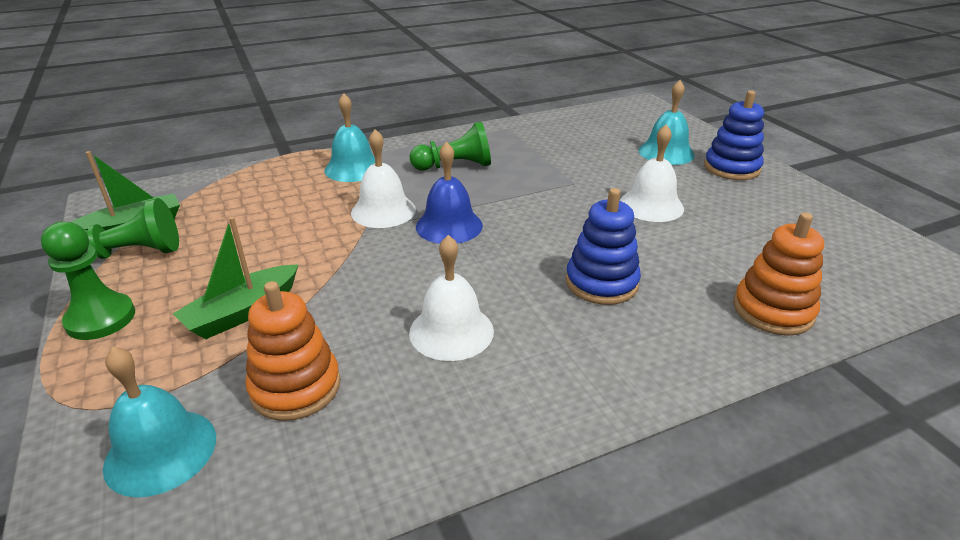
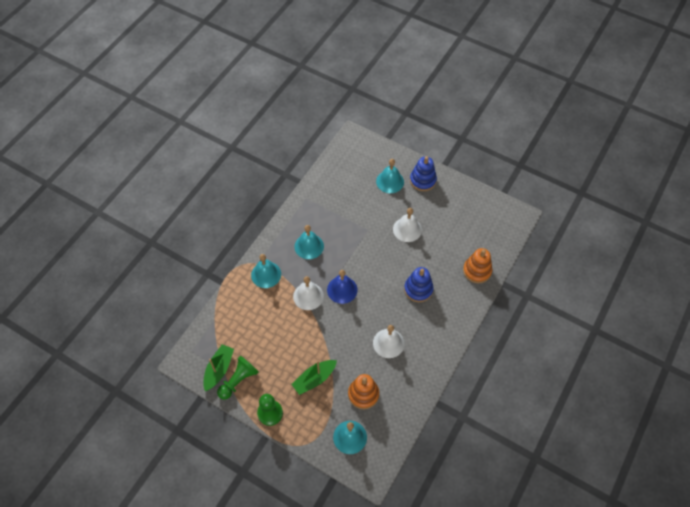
camera: 35 degrees left, 25 degrees up
(243, 312) = (314, 379): green boat -> green boat turned 45 degrees clockwise
(455, 166) = (309, 246): green pawn -> turquoise bell

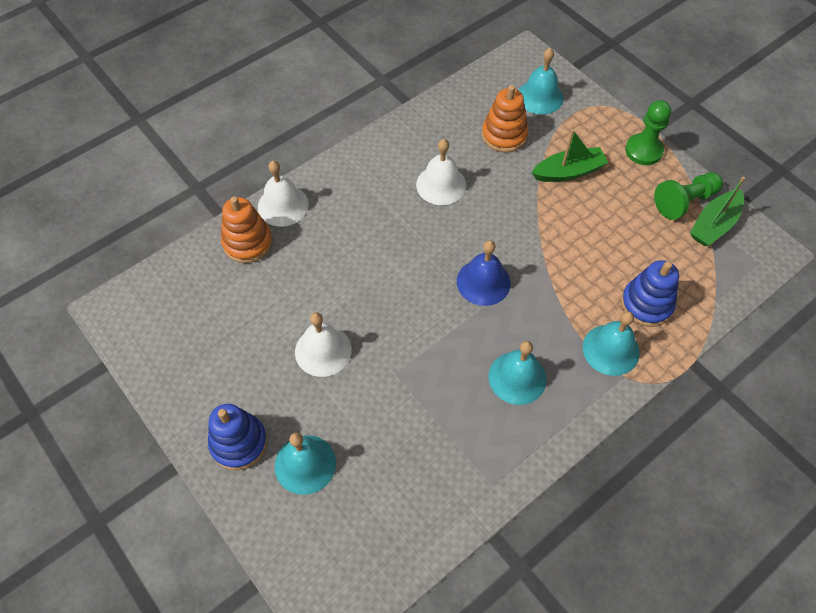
camera: 160 degrees left, 0 degrees up
(308, 296) = (544, 289): white bell -> white bell (283, 205)
(418, 289) = (358, 244): blue stacking toy -> blue stacking toy (646, 304)

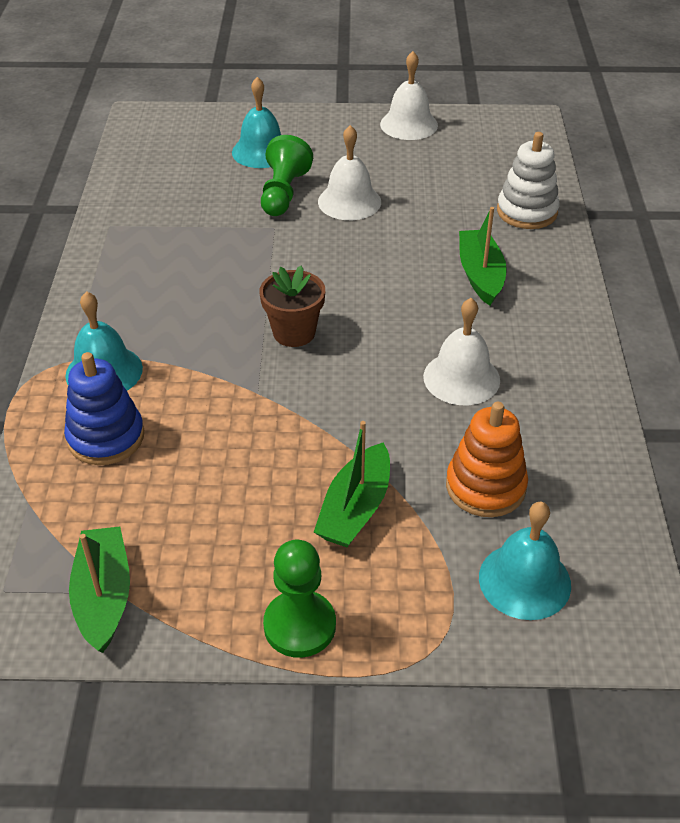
camera: 130 degrees right, 15 degrees down
(239, 443) = (321, 132): blue stacking toy -> none
(247, 242) = (527, 212): orange stacking toy -> white stacking toy
(283, 205) = (555, 252): white bell -> white bell (409, 124)
(341, 227) = (480, 275): none -> green boat
(483, 282) = (294, 332): blue bell -> brown flower pot
(517, 377) = (169, 292): turquoise bell -> none
(684, 202) = (171, 596): green pawn -> green pawn (283, 193)

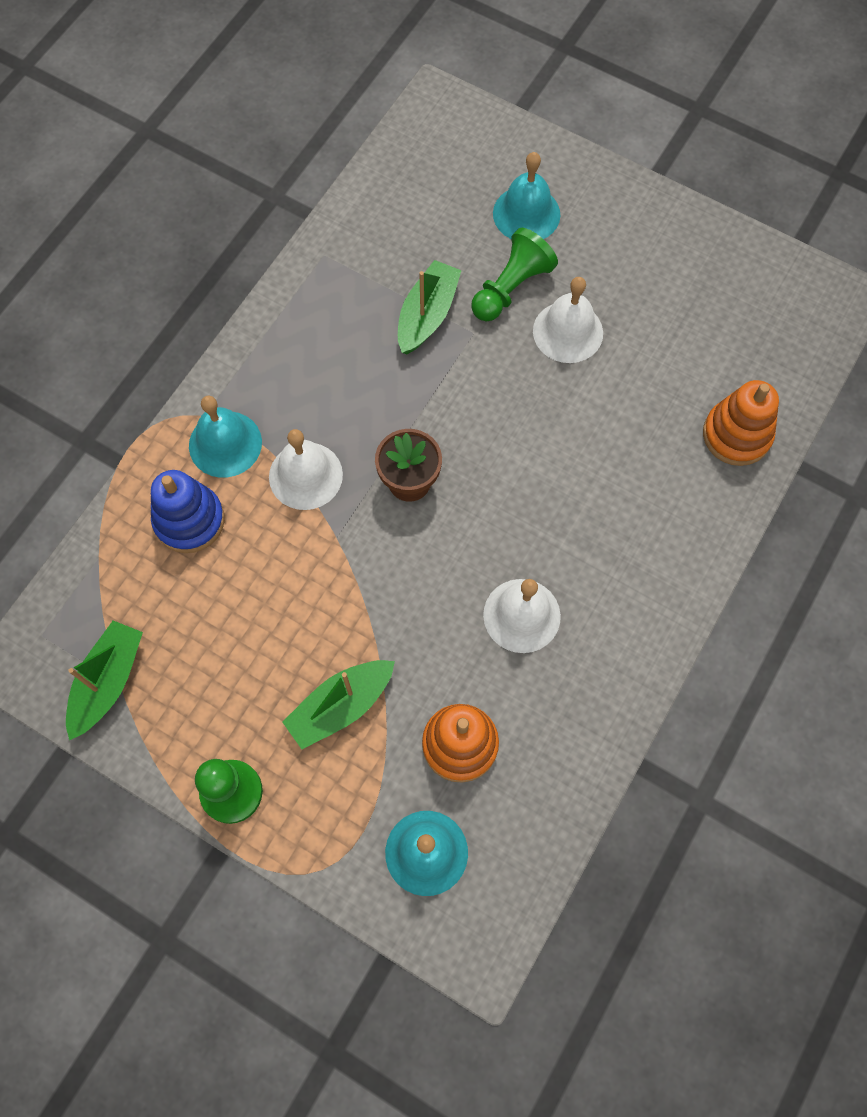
camera: 30 degrees right, 25 degrees up
(409, 124) = (705, 242): white bell -> white bell (305, 475)
(480, 275) = (628, 498): green boat -> green boat (427, 315)
(527, 212) = (736, 435): white stacking toy -> orange stacking toy

